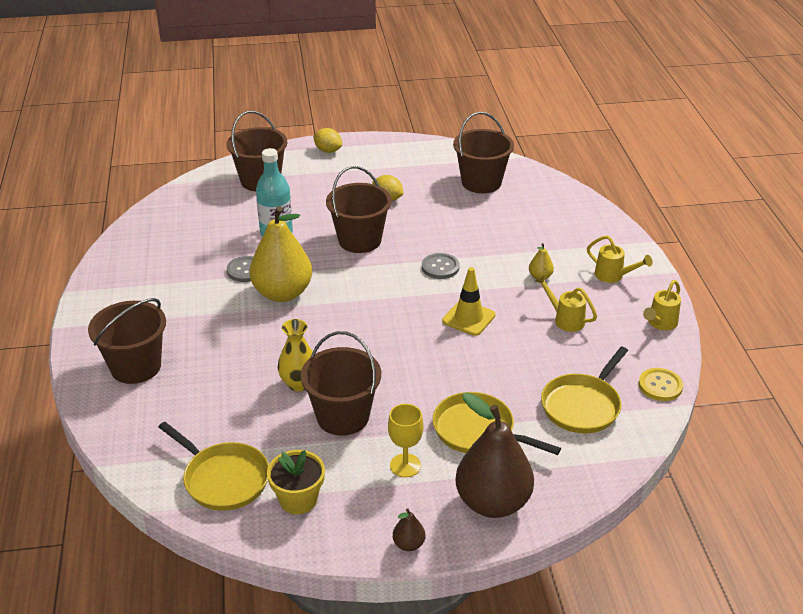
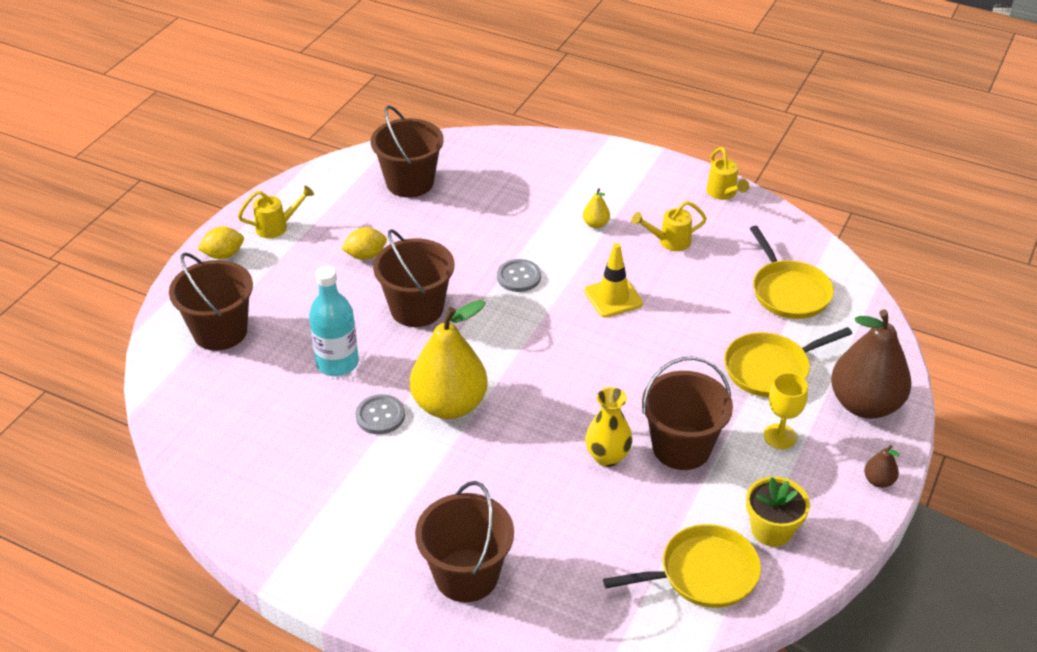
camera: 55 degrees left, 5 degrees up
(613, 276) = (637, 183): yellow watering can -> yellow watering can (277, 227)
(660, 386) = (799, 237): yellow button -> none

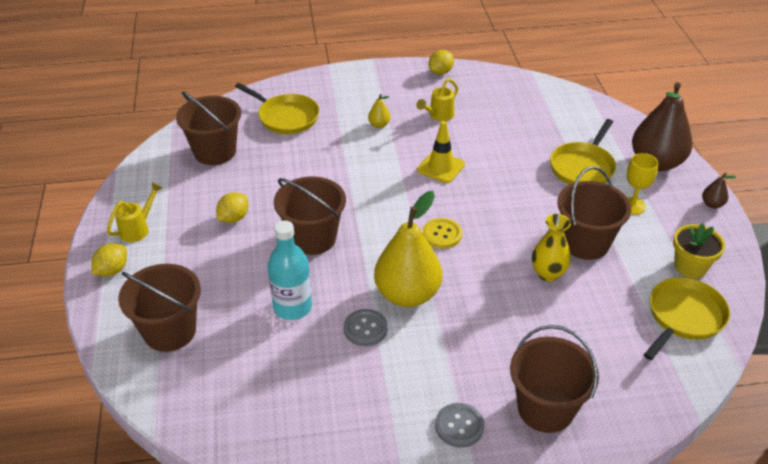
camera: 35 degrees left, 0 degrees up
(518, 277) = (363, 182): grey button -> grey button (459, 426)
(542, 365) = (442, 234): none -> yellow button
(723, 194) = (440, 72): yellow watering can -> yellow lemon
(788, 291) = (542, 115): yellow pan -> yellow pan (286, 117)

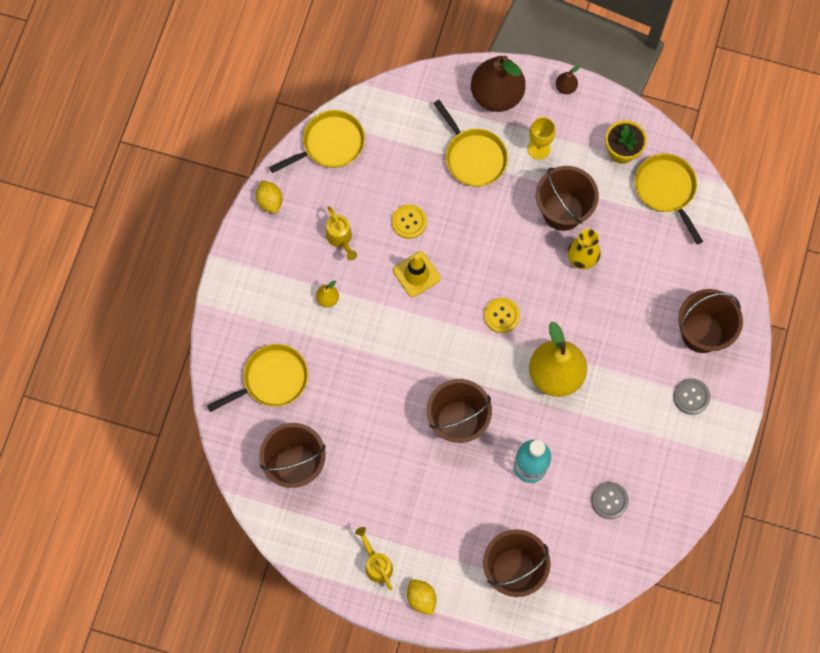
camera: 65 degrees left, 30 degrees up
(234, 218) = (401, 478): yellow lemon -> none
(365, 329) = (576, 421): grey button -> grey button (609, 500)
(486, 148) = (409, 222): none -> yellow button
(516, 86) = (330, 144): none -> yellow pan

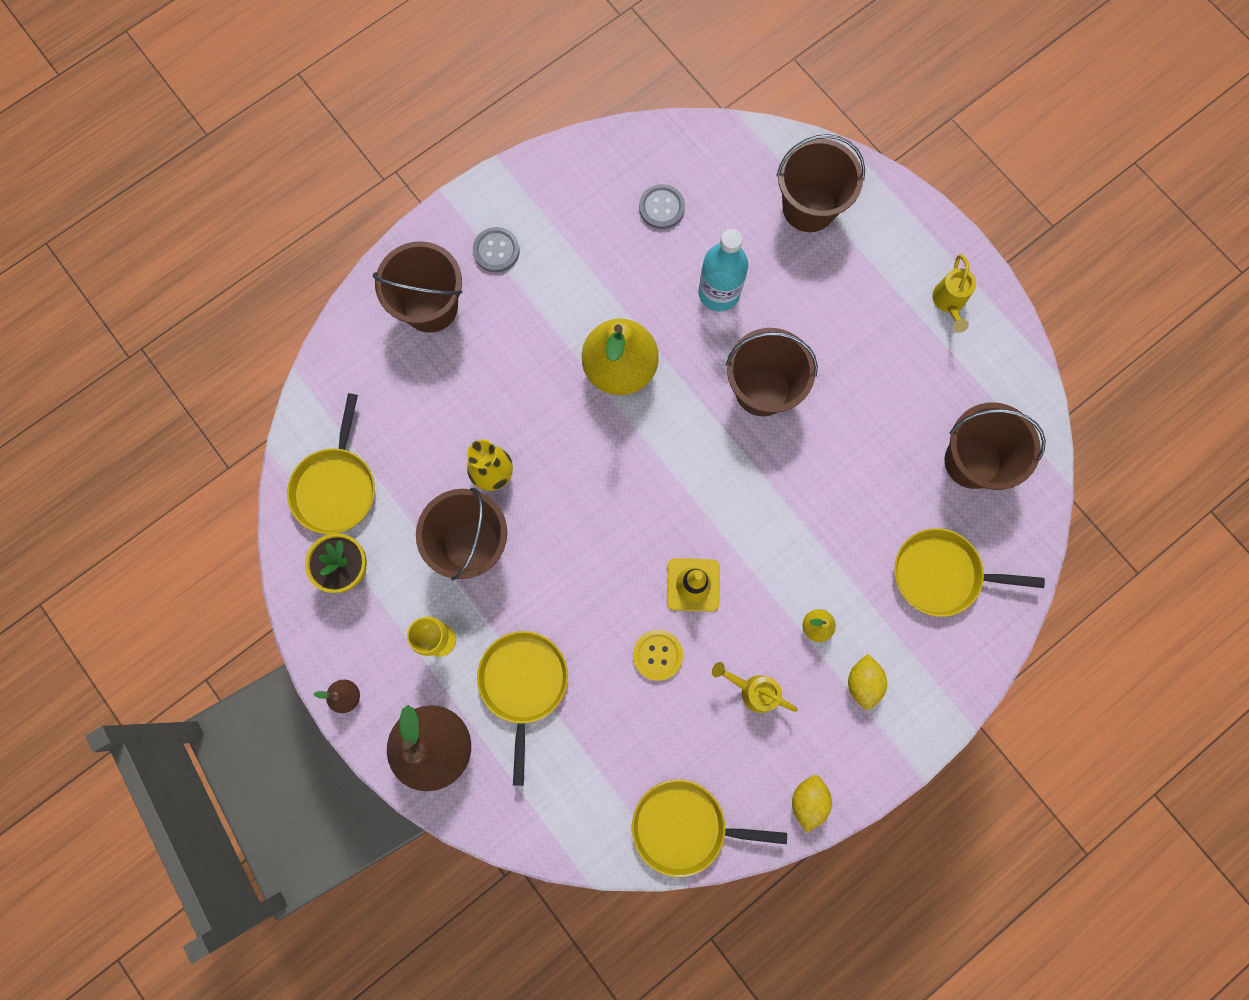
camera: 145 degrees left, 5 degrees up
(341, 239) = (753, 690): yellow watering can -> yellow watering can turned 75 degrees counterclockwise
(421, 598) = (923, 240): yellow lemon -> yellow lemon (863, 682)
(501, 315) = (631, 471): yellow button -> none

